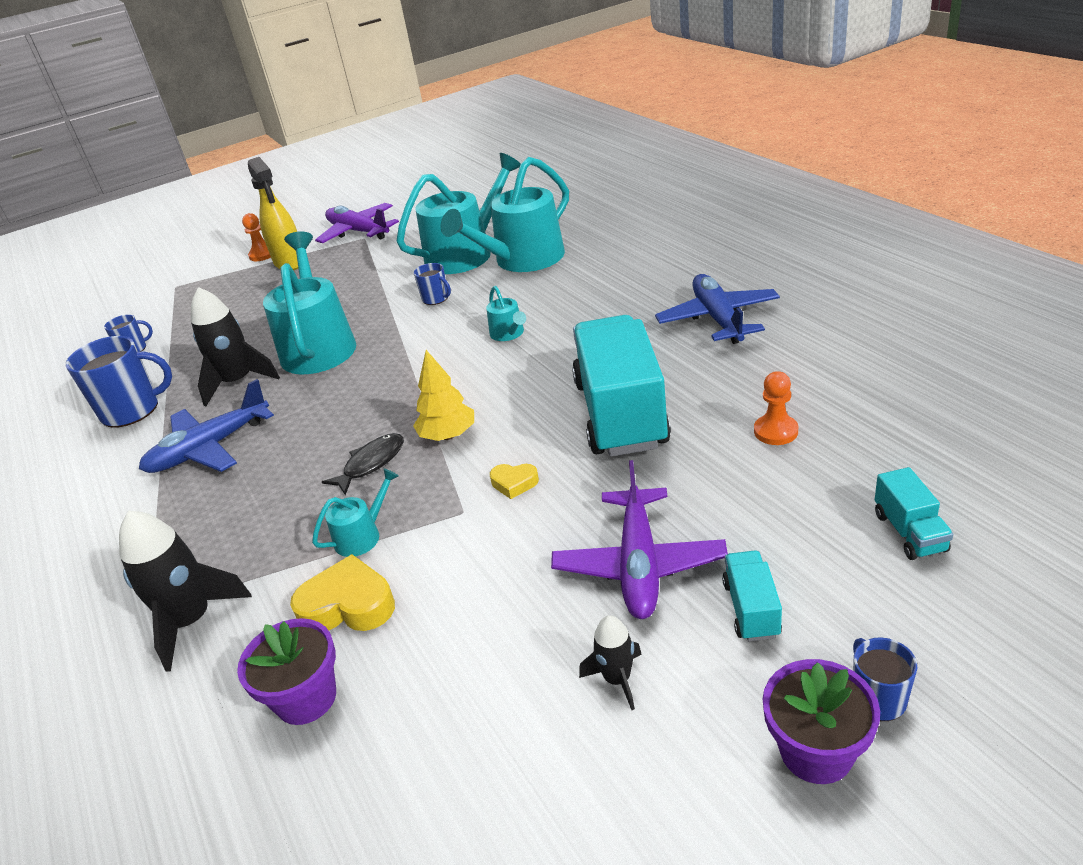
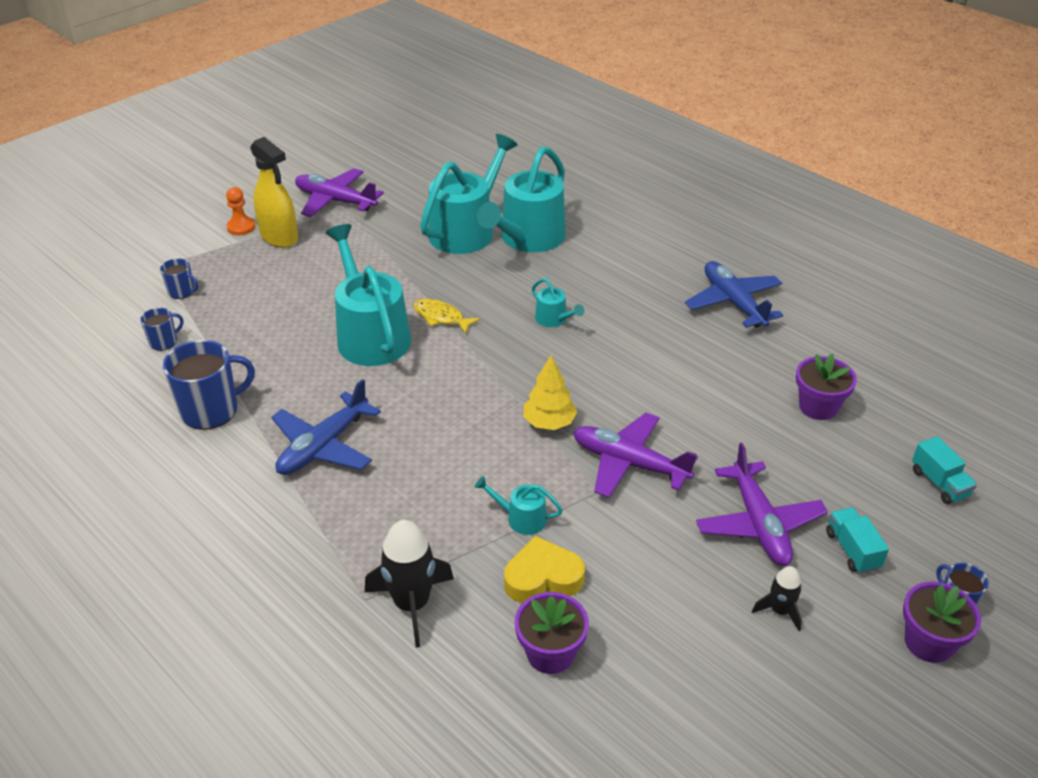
camera: 20 degrees left, 5 degrees up
(238, 382) = (308, 376): black rocket -> none
(362, 536) = (521, 518): turquoise watering can -> turquoise watering can turned 105 degrees counterclockwise
(371, 464) = (493, 453): black fish -> none
(395, 331) = (441, 317): none -> yellow fish
(436, 298) = (463, 281): blue mug -> blue mug (182, 292)
(514, 483) = (629, 463): yellow heart -> purple plane
(620, 413) = (689, 396): turquoise truck -> none
(775, 431) = (818, 407): orange pawn -> purple flower pot

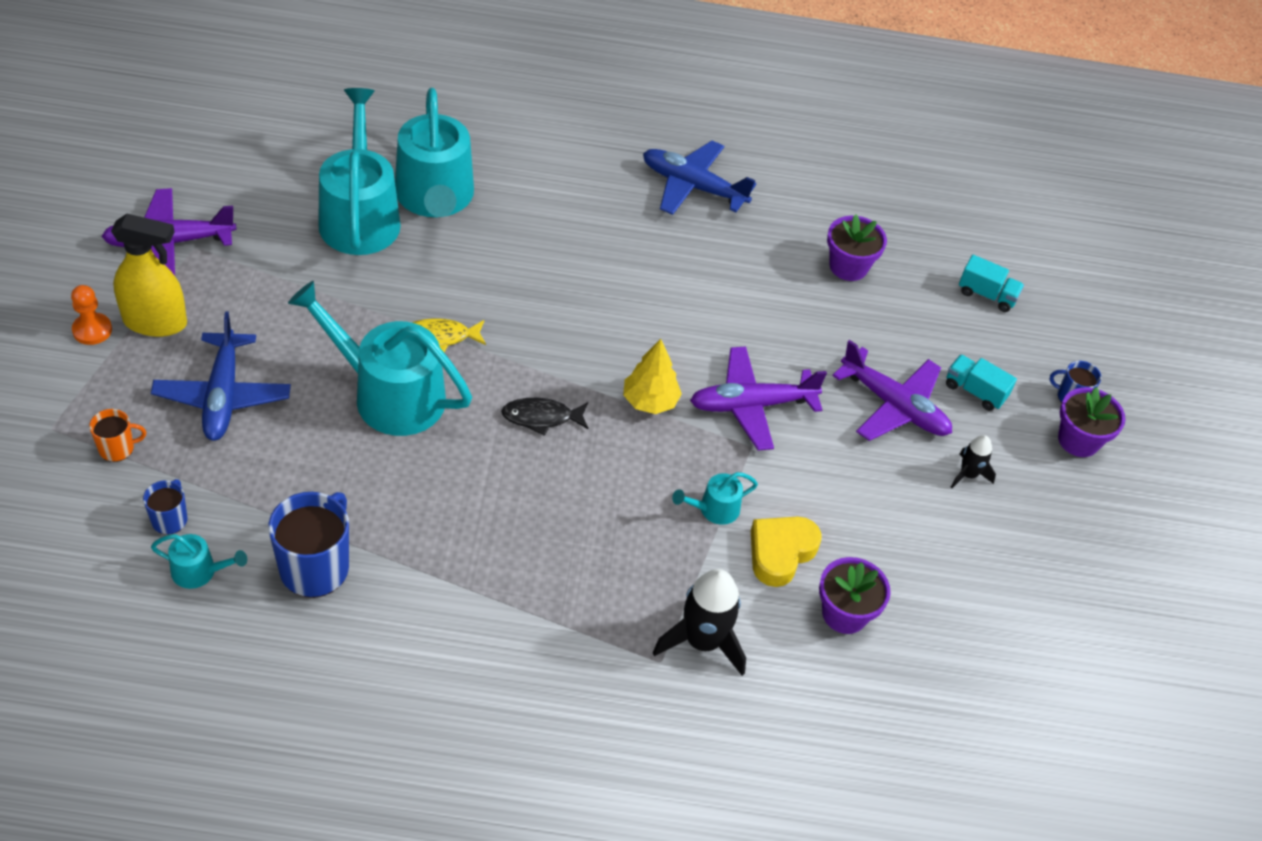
camera: 45 degrees left, 10 degrees up
(182, 292) = (117, 448): blue mug -> orange mug
(323, 446) = (471, 541): blue plane -> blue plane (223, 396)
(457, 395) = (541, 417): none -> black fish
(554, 319) = (551, 285): turquoise watering can -> turquoise watering can (199, 571)

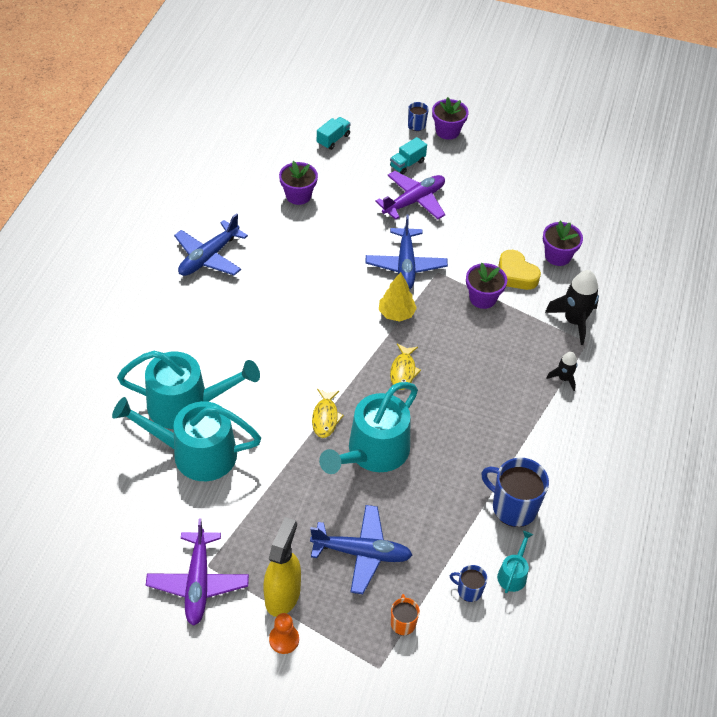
camera: 75 degrees left, 0 degrees up
(541, 417) = (403, 371): black fish -> yellow fish
(714, 509) = (482, 298): turquoise watering can -> purple flower pot
(751, 405) = (405, 265): purple plane -> blue plane
(968, 474) = (467, 182): black rocket -> black rocket (563, 378)

